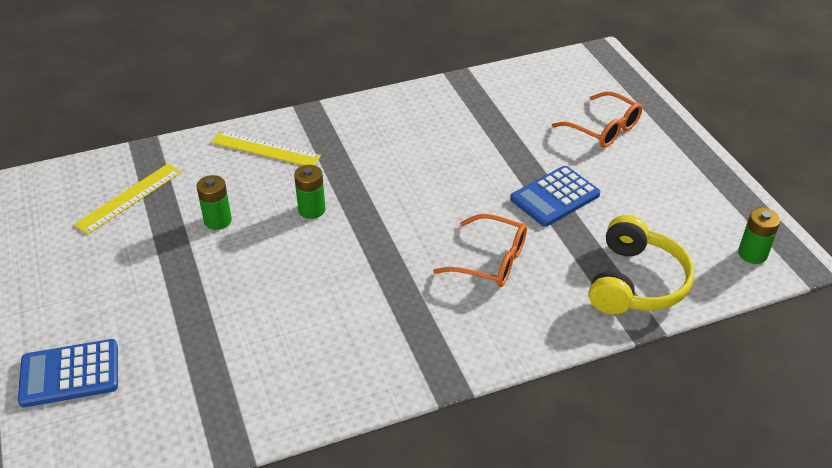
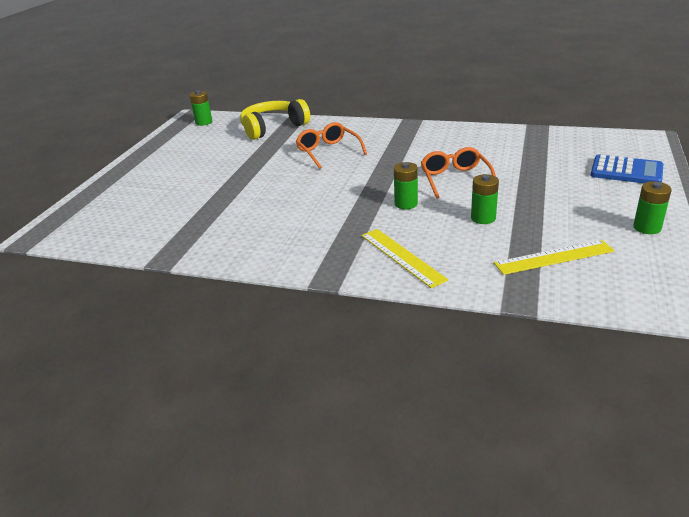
camera: 140 degrees left, 10 degrees down
(42, 270) = (647, 227): none -> green battery
(555, 197) = (247, 165): blue calculator -> none
(603, 129) = (150, 188): orange glasses -> orange glasses (455, 179)

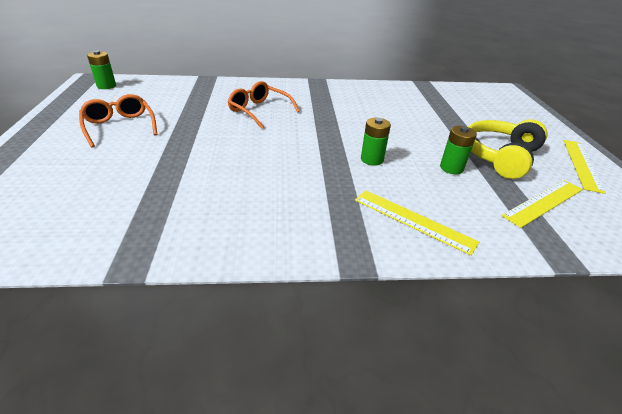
camera: 25 degrees left, 5 degrees up
(273, 127) = (187, 89): yellow headphones -> yellow headphones (499, 156)
(455, 179) = (396, 131): orange glasses -> orange glasses (120, 126)
(626, 171) = (519, 116): blue calculator -> none
(647, 227) = (582, 164): green battery -> yellow ruler

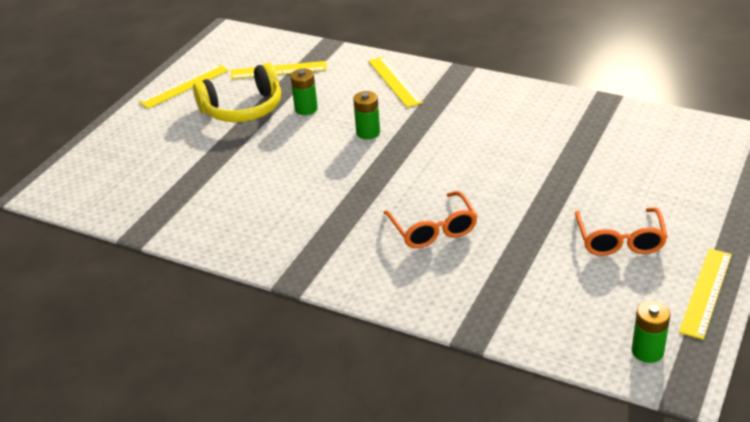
camera: 145 degrees left, 0 degrees up
(59, 111) = (706, 292): none -> yellow ruler

